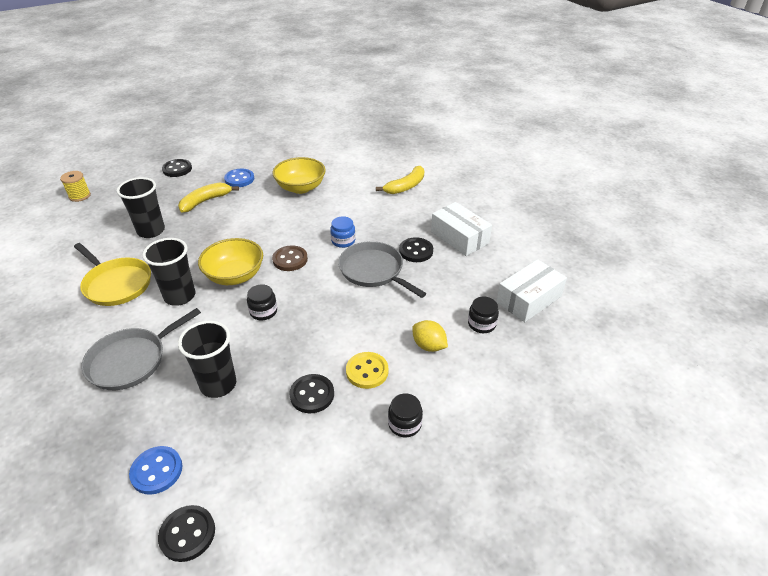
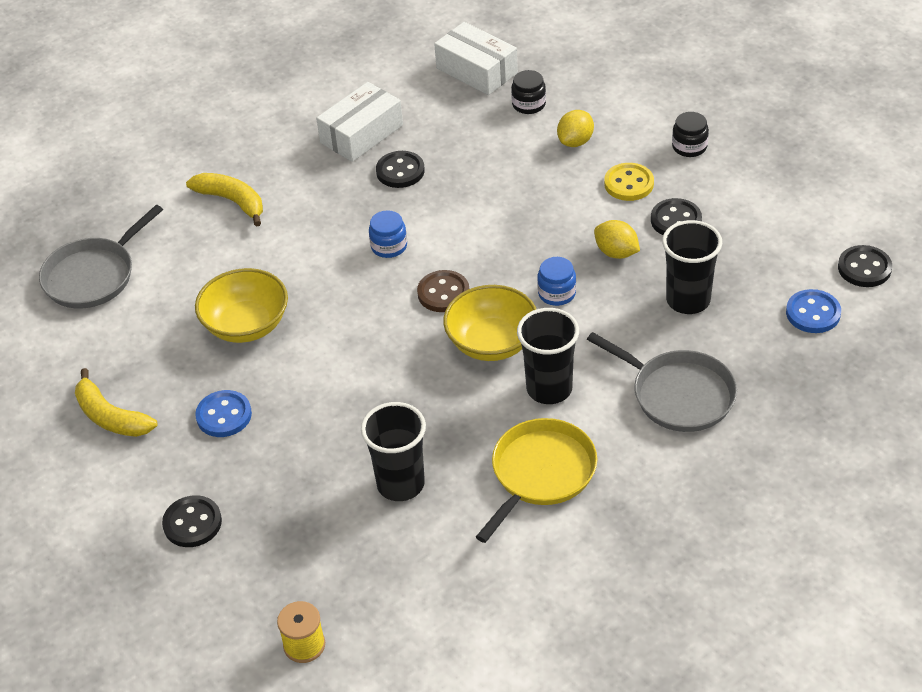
camera: 95 degrees left, 5 degrees up
(205, 201) = (302, 441): yellow banana -> yellow banana (111, 417)
(263, 311) = (557, 293): black jar -> blue jar
(290, 350) = (616, 252): none -> yellow lemon
(373, 270) = (450, 205): grey pan -> grey pan (93, 276)

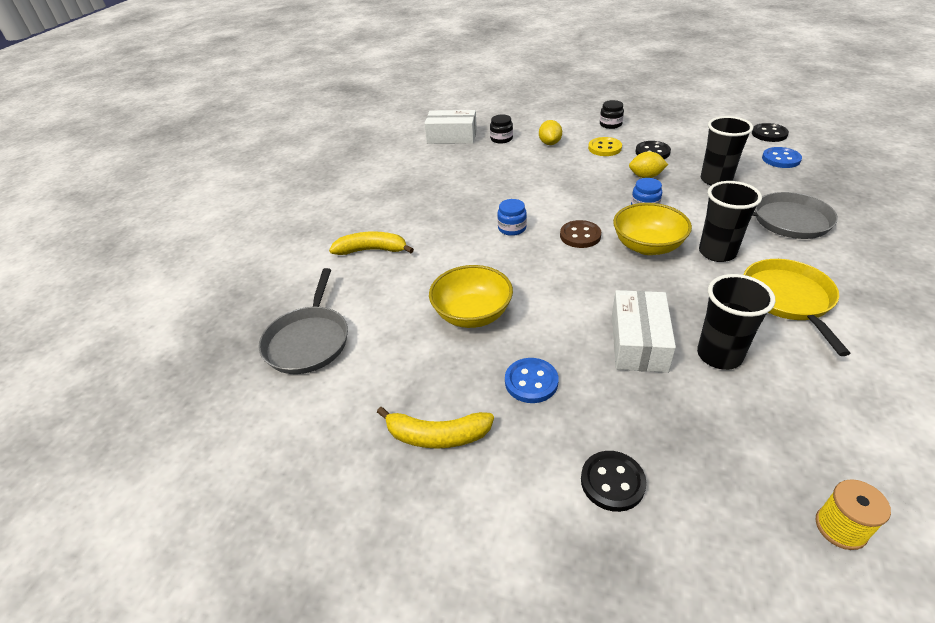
camera: 35 degrees left, 5 degrees down
(361, 134) = (419, 185): white box -> white box (639, 342)
(400, 171) = (468, 192): black button -> none

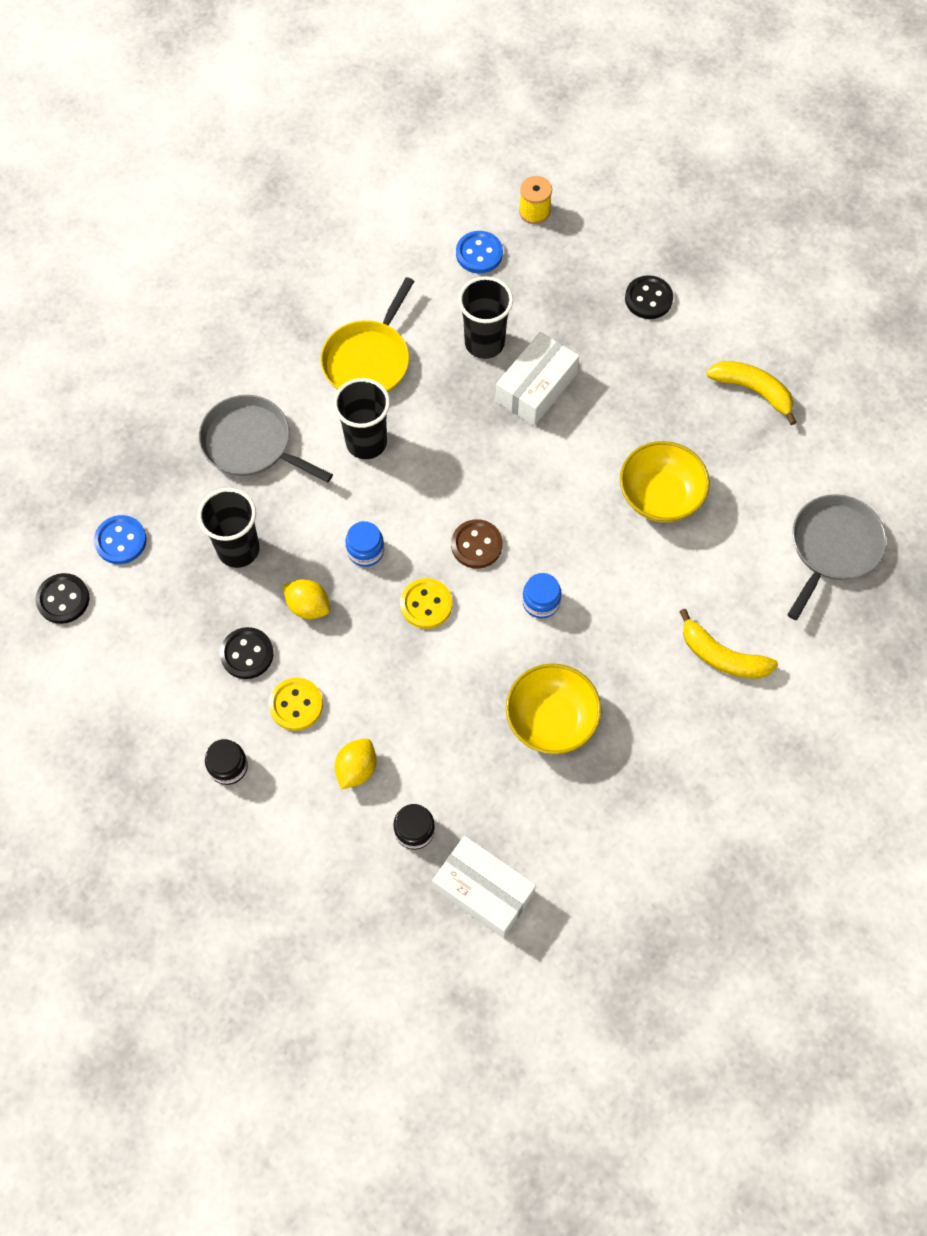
camera: 155 degrees left, 25 degrees up
(531, 382) = (652, 398): blue button -> blue button (479, 253)
(581, 201) = (426, 604): none -> yellow button
(647, 246) = (423, 489): yellow bowl -> yellow bowl (551, 719)

